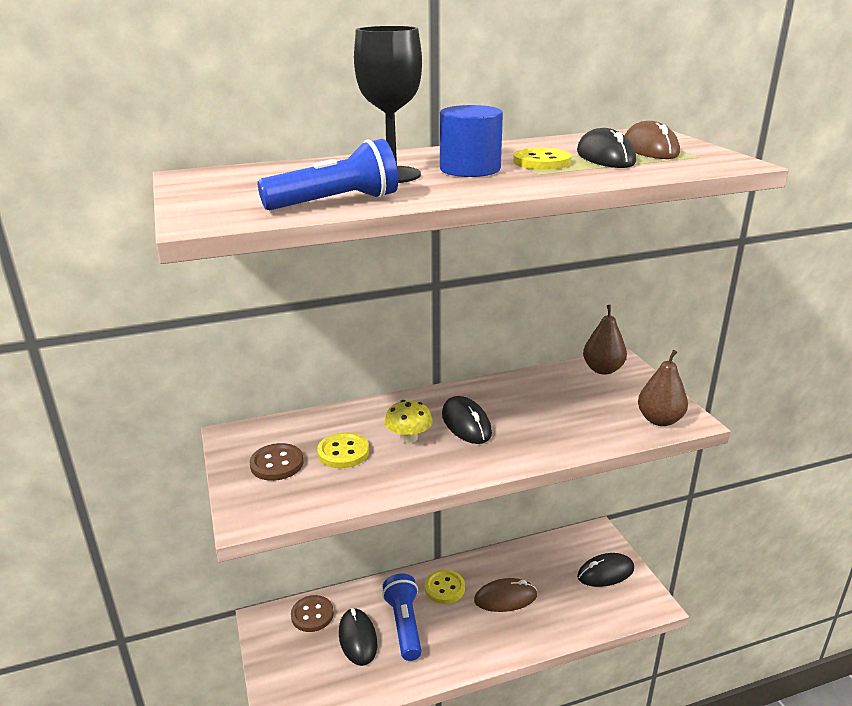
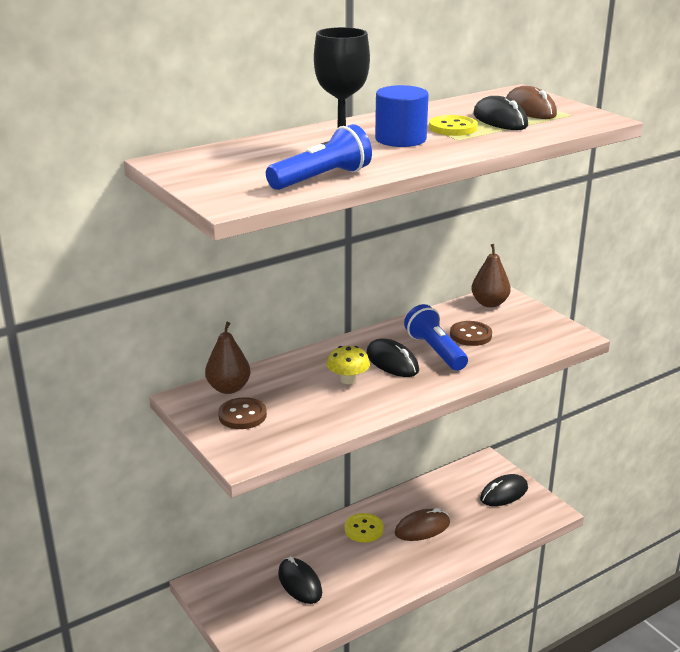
camera: 15 degrees left, 0 degrees up
(312, 615) = (248, 572): brown button -> brown button (470, 335)
(343, 452) = (296, 398): yellow button -> none
(404, 625) = (338, 565): blue flashlight -> blue flashlight (435, 351)
(659, 420) = (552, 339): brown pear -> brown pear (228, 388)

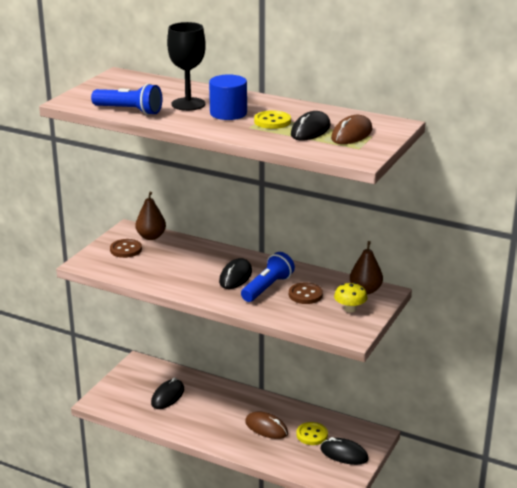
camera: 60 degrees right, 0 degrees up
(348, 380) = (198, 269): yellow mushroom -> yellow mushroom (350, 309)
(363, 529) = (242, 403): yellow button -> yellow button (312, 435)

